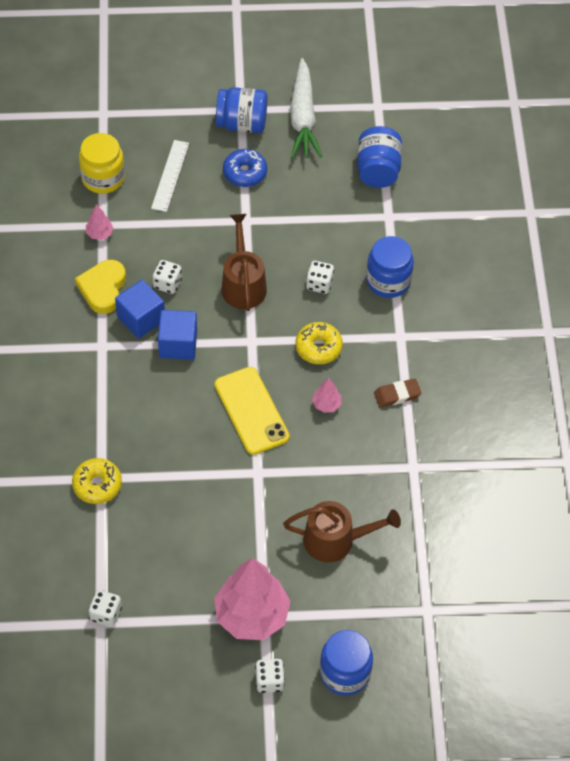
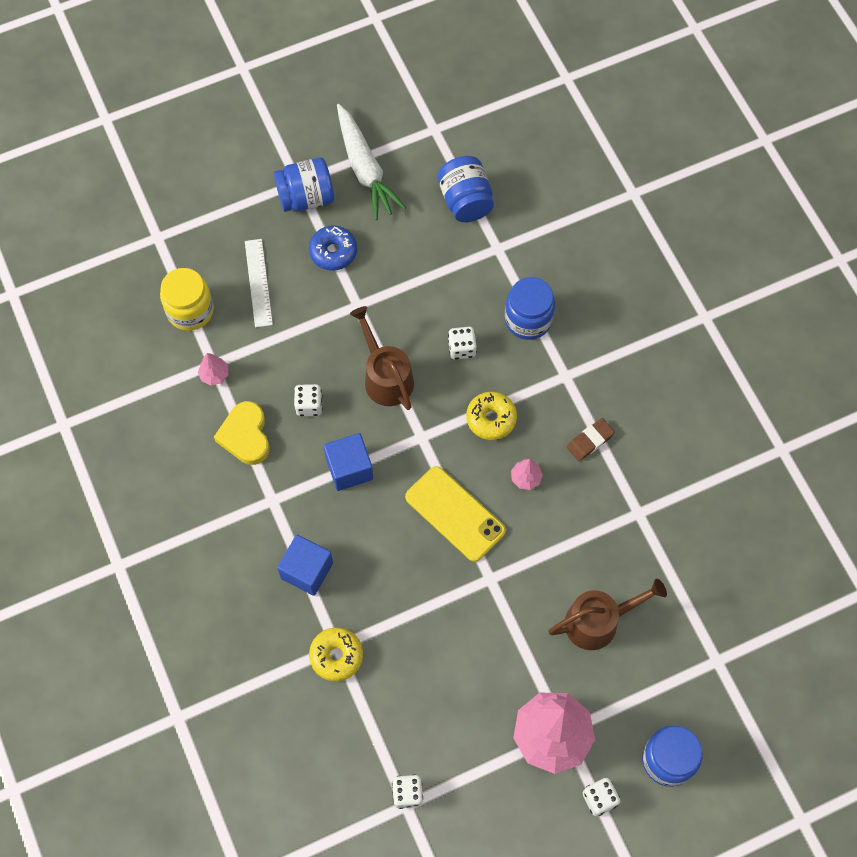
camera: 20 degrees left, 10 degrees up
(141, 318) = (299, 454): blue cube -> blue cube (307, 570)

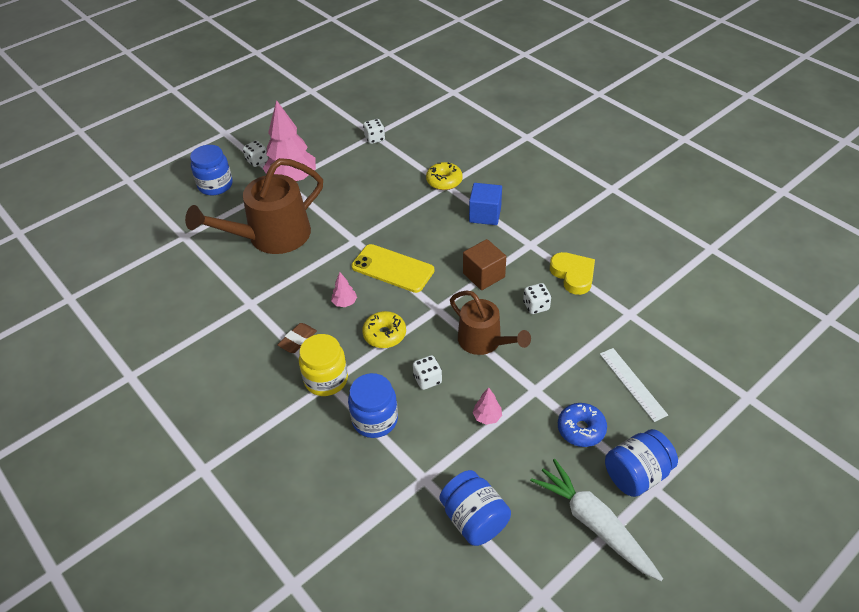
camera: 165 degrees right, 20 degrees down
(190, 310) = (675, 346): yellow jar -> yellow jar (326, 379)
(214, 375) = (623, 306): pink tree -> pink tree (487, 417)
(349, 468) = (483, 275): blue cube -> brown cube
(598, 621) = (272, 236): brown watering can -> brown watering can, size x1.61

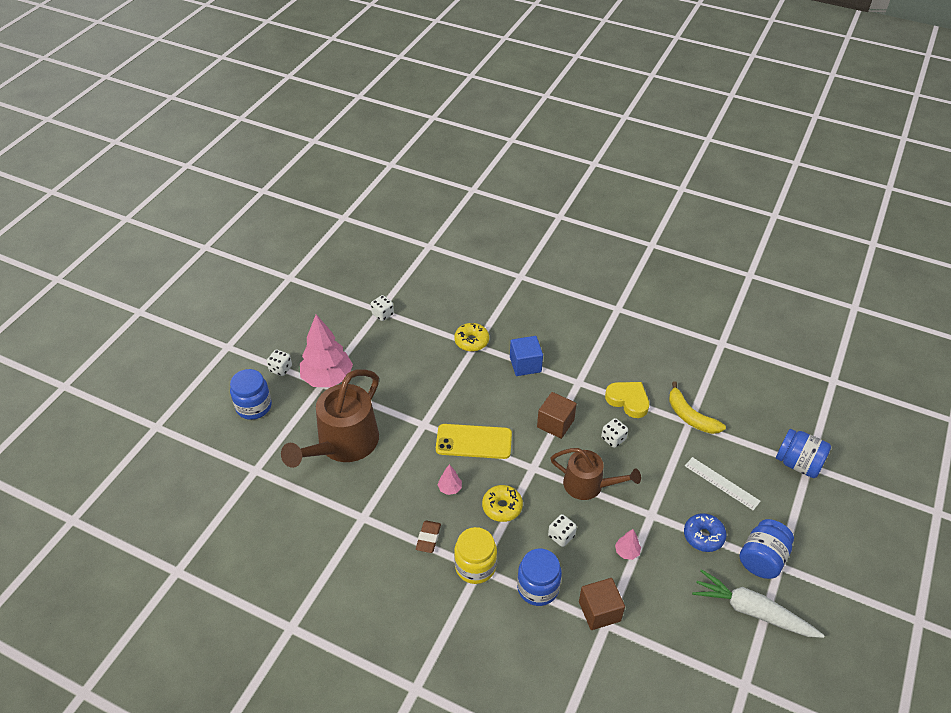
camera: 25 degrees left, 0 degrees up
(424, 464) = (599, 611): none -> brown cube
(474, 519) = (663, 643): blue jar -> blue jar (798, 464)
(634, 309) = (690, 416): none -> yellow banana

